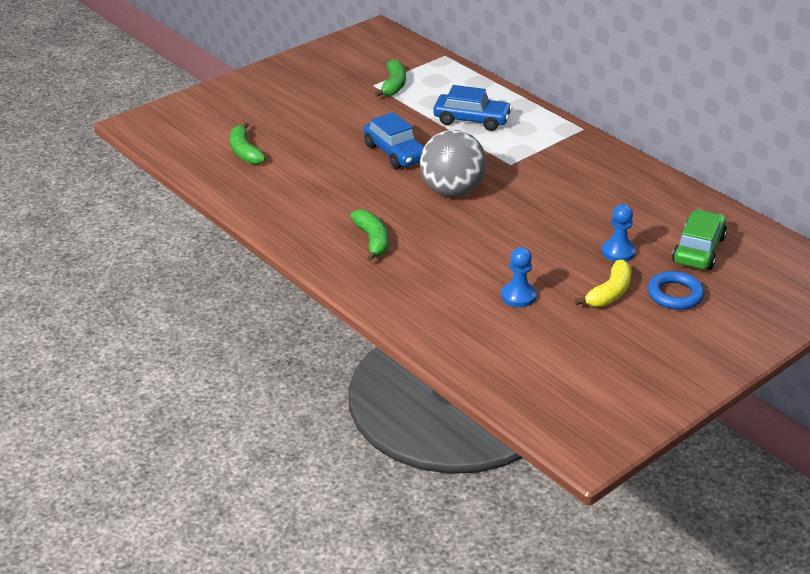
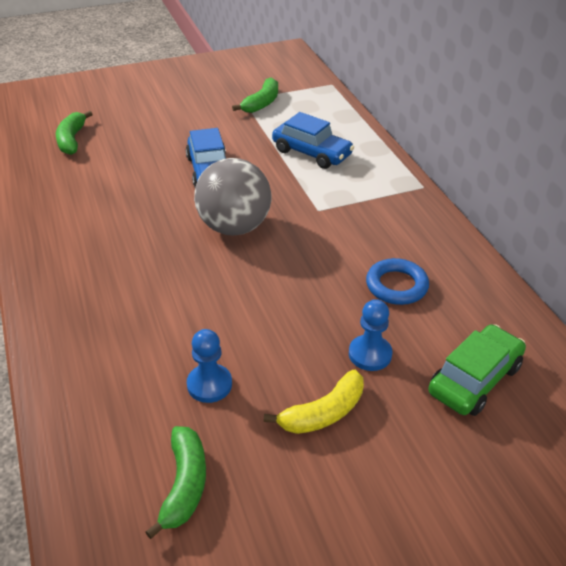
camera: 20 degrees right, 5 degrees up
(372, 240) = (107, 265): green banana -> green banana (184, 485)
(675, 295) = (406, 441): blue ring -> blue ring (396, 286)

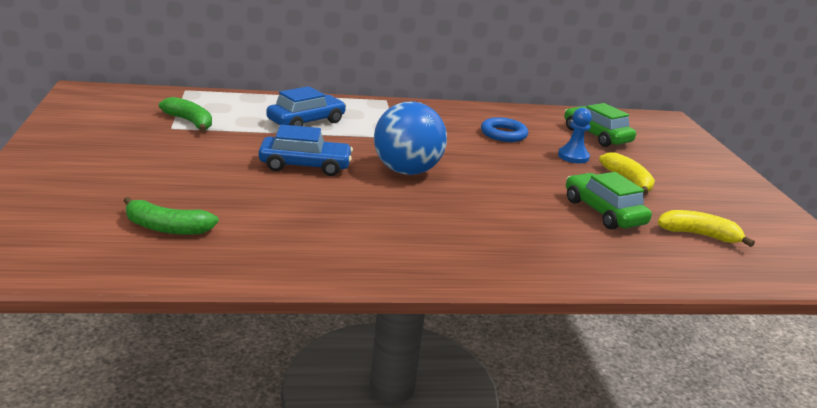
camera: 80 degrees left, 15 degrees down
(184, 485) = (698, 235): green banana -> yellow banana
(209, 384) = (603, 212): blue pawn -> green car
(234, 227) = (406, 171): grey ball -> blue ball

